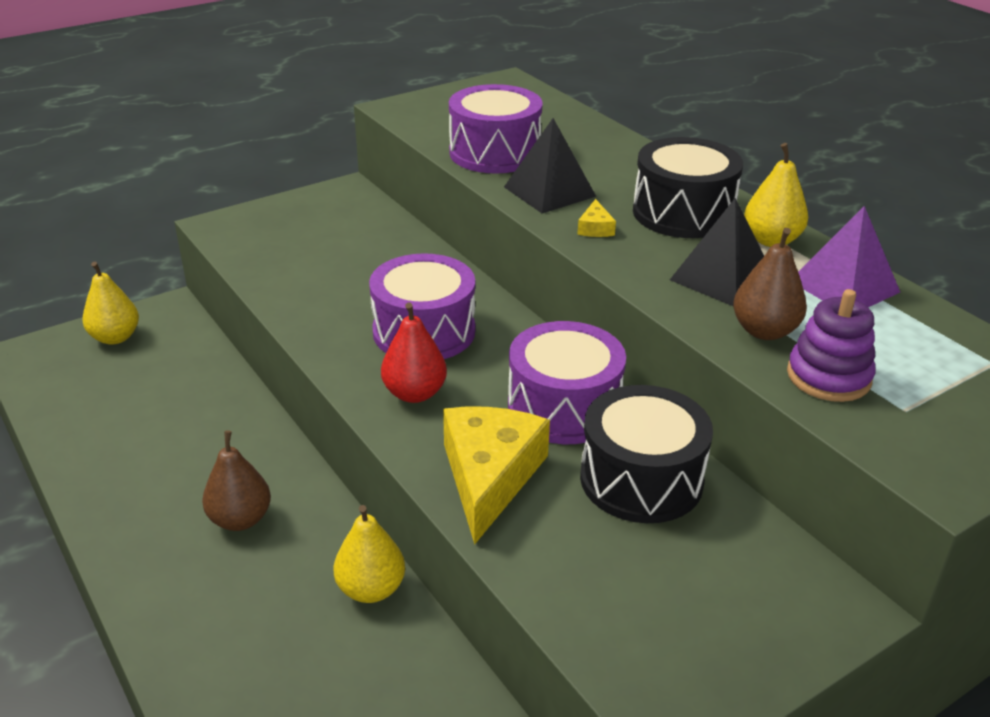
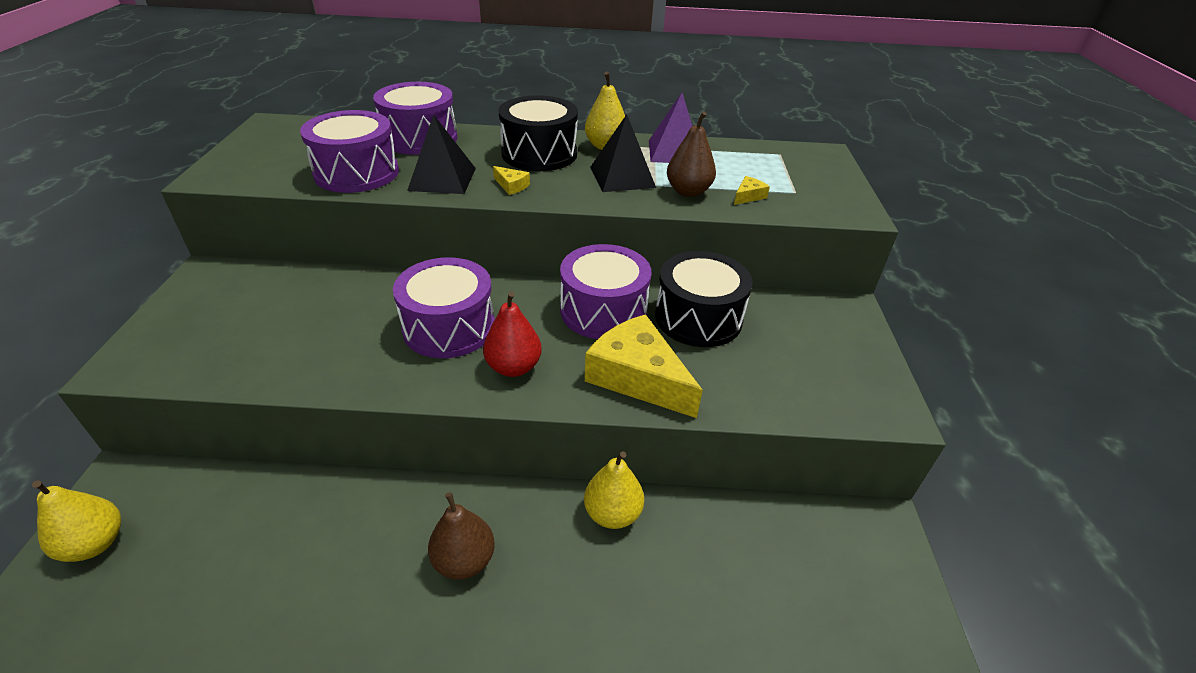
camera: 55 degrees left, 5 degrees up
(600, 146) = (420, 138): none -> purple drum
(828, 377) = (748, 196): purple stacking toy -> yellow cheese

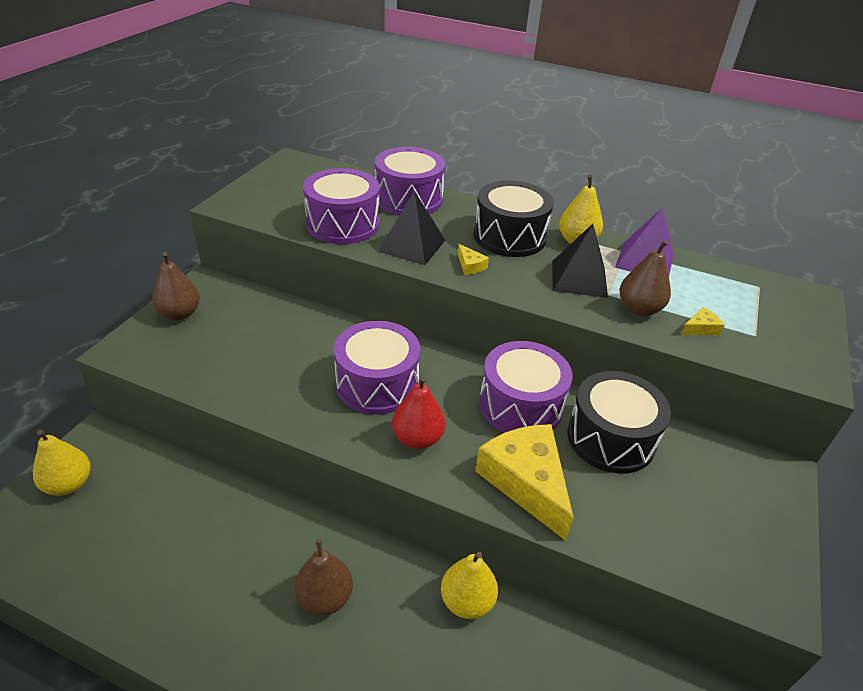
camera: 20 degrees right, 0 degrees up
(184, 311) = (180, 314): none -> brown pear

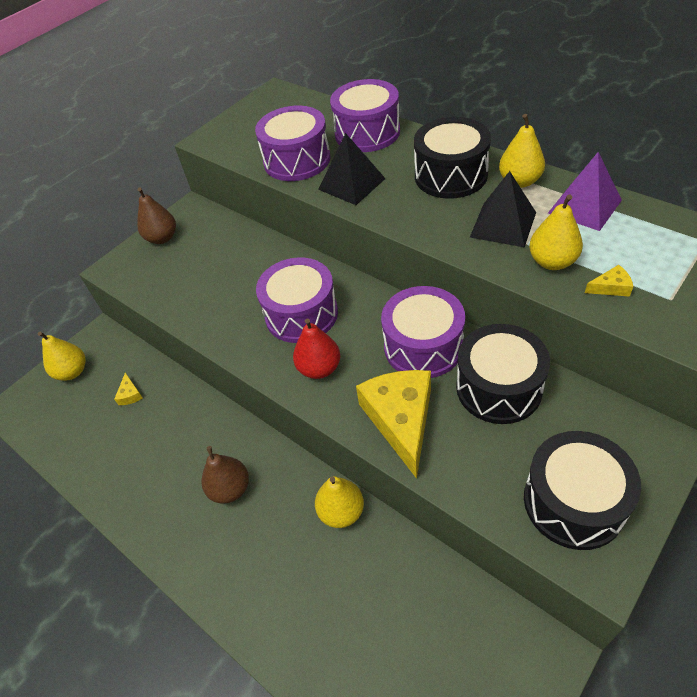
camera: 25 degrees right, 10 degrees up
(470, 266) = (398, 207): yellow cheese -> yellow cheese (130, 394)
(639, 309) = (552, 262): brown pear -> yellow pear
(726, 540) = (573, 502): none -> black drum

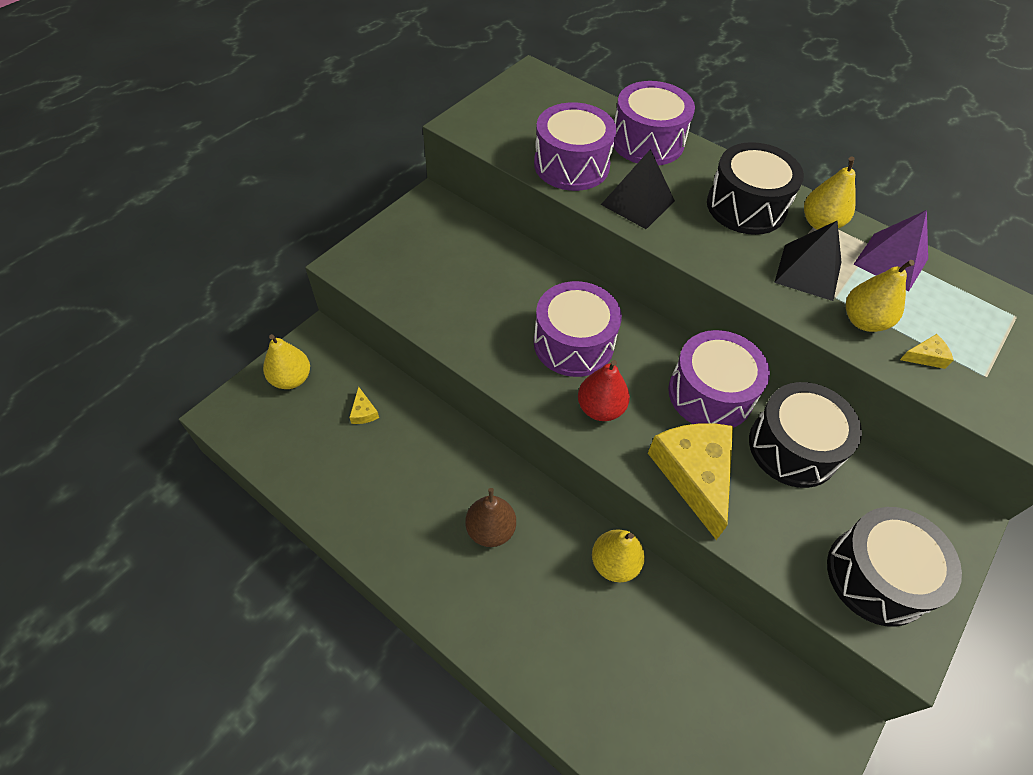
camera: 10 degrees left, 5 degrees up
(162, 238) = (401, 233): brown pear -> none

